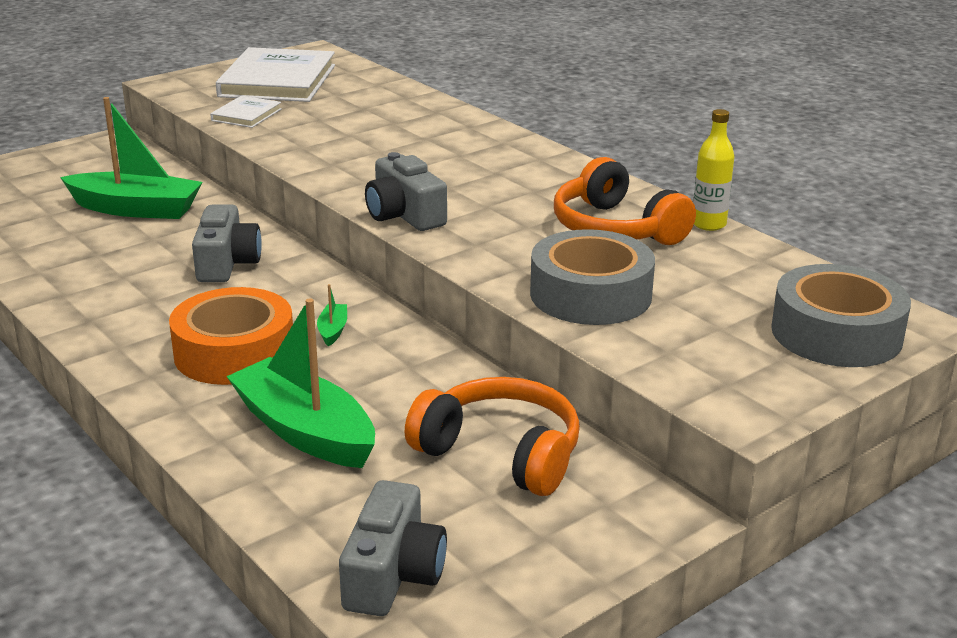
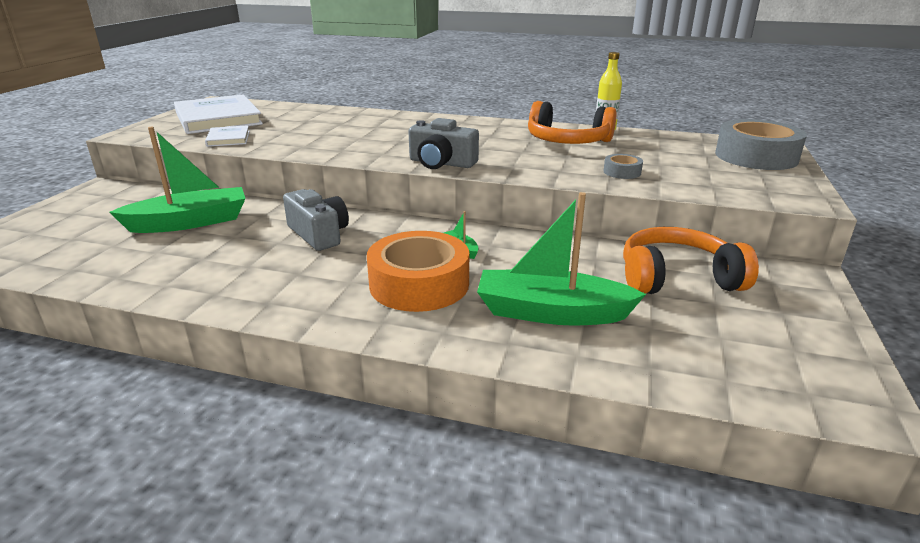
camera: 35 degrees left, 0 degrees up
(393, 574) = (760, 373): grey camera -> none
(590, 295) = (622, 172): grey tape -> grey tape, size x0.45

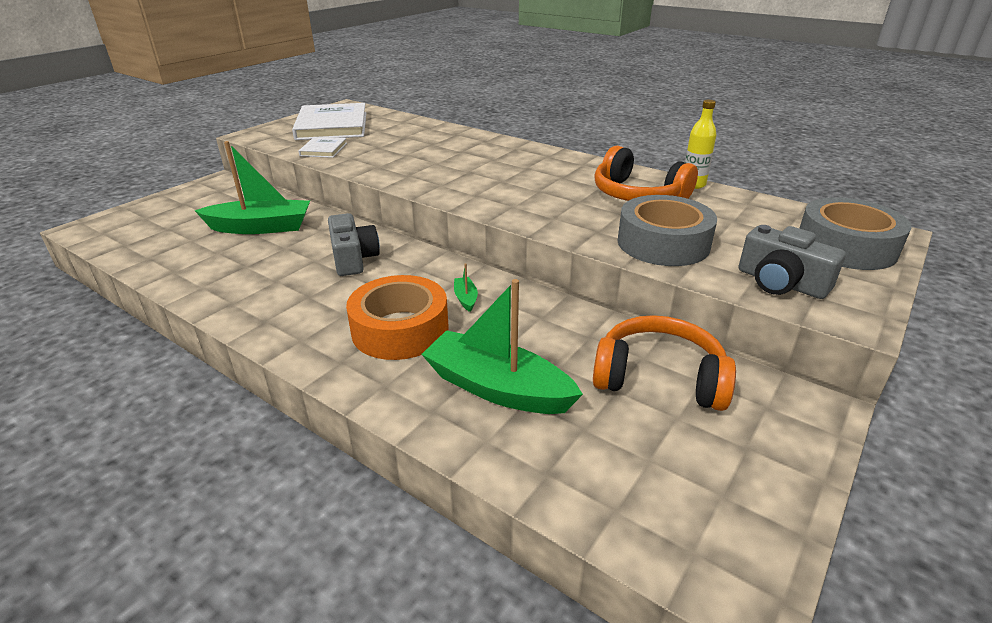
camera: 20 degrees right, 5 degrees up
(441, 163) = (486, 204): grey camera -> grey camera (781, 283)
(622, 172) = (663, 243): grey tape -> grey tape, size x2.23

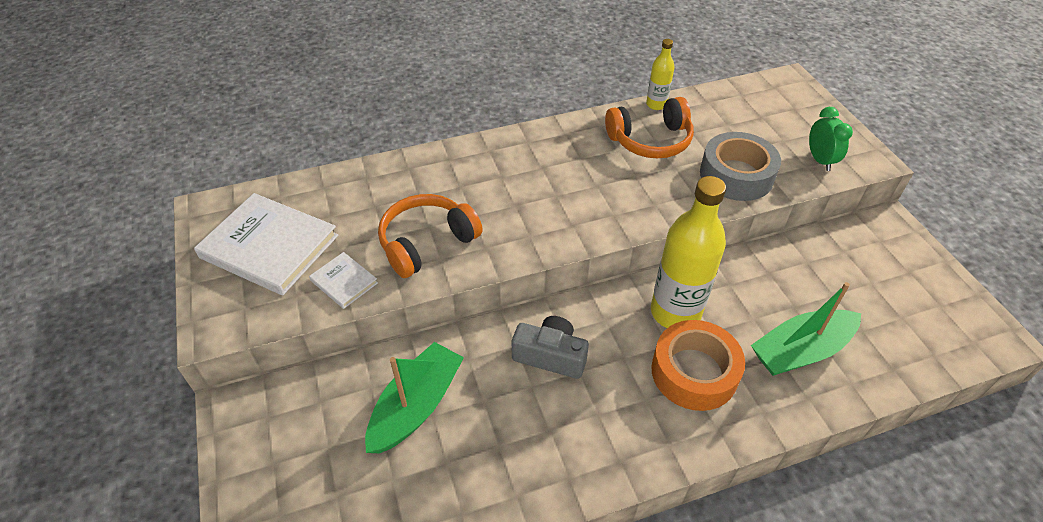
camera: 55 degrees left, 15 degrees up
(465, 298) = (675, 312): green boat -> yellow bottle
(659, 378) = (831, 267): orange headphones -> orange headphones (426, 242)
(781, 283) = (820, 160): grey camera -> green clock
(846, 246) = (795, 106): grey tape -> none

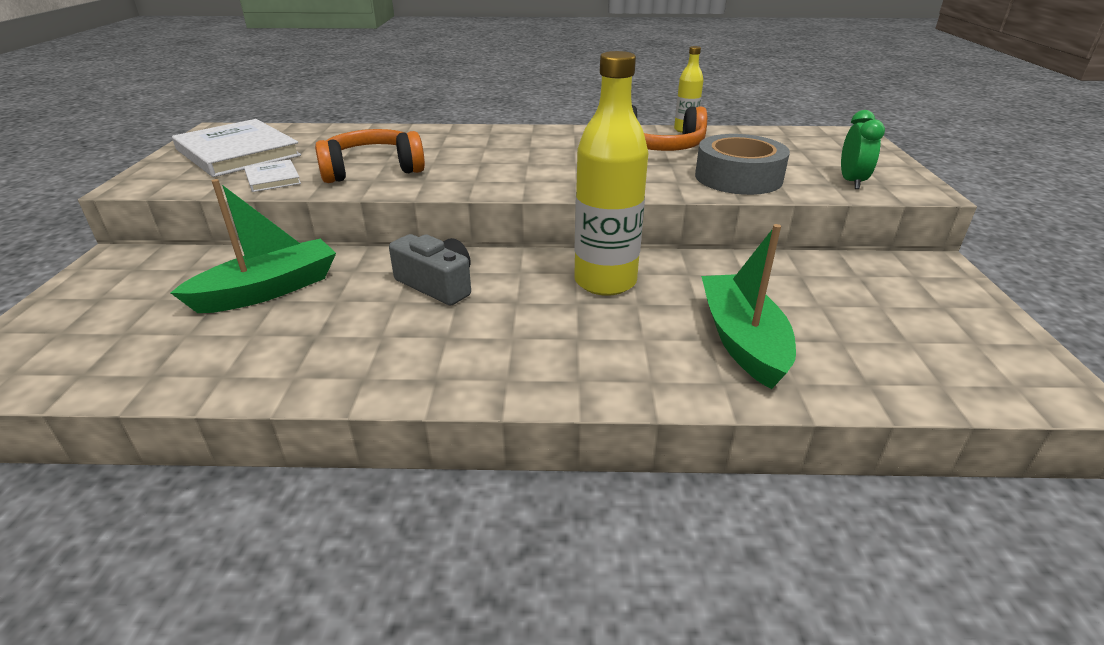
camera: 20 degrees right, 15 degrees down
(694, 372) = (588, 329): orange tape -> none
(801, 351) = (742, 341): green boat -> green boat turned 90 degrees clockwise

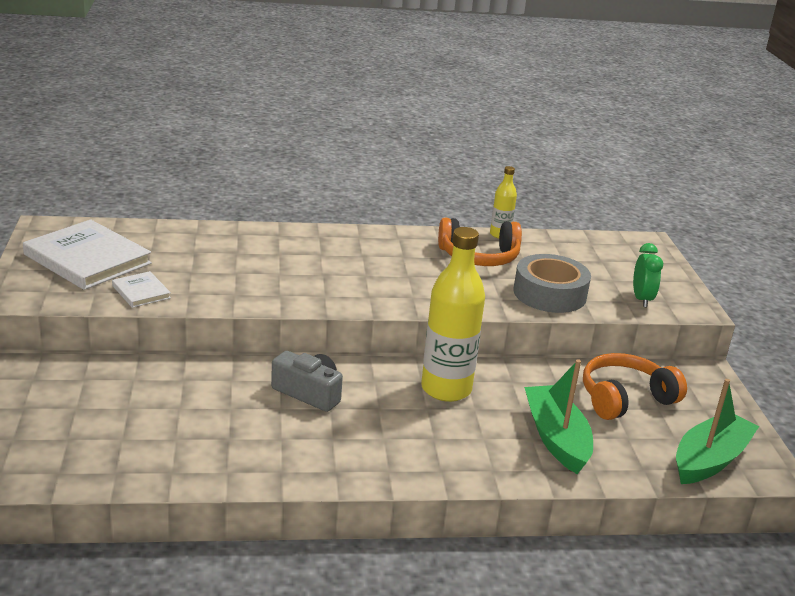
camera: 10 degrees left, 5 degrees down
(268, 290) = (167, 399): green boat -> green boat (709, 460)
(372, 170) = (228, 282): orange headphones -> orange headphones (625, 398)

